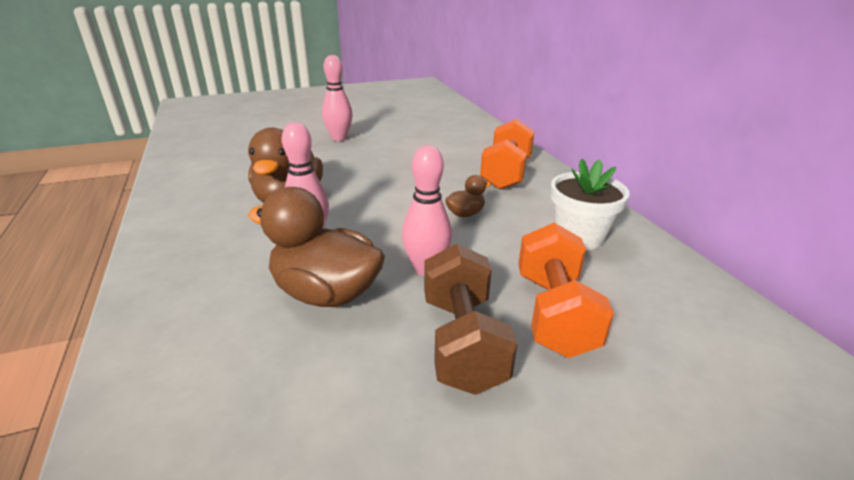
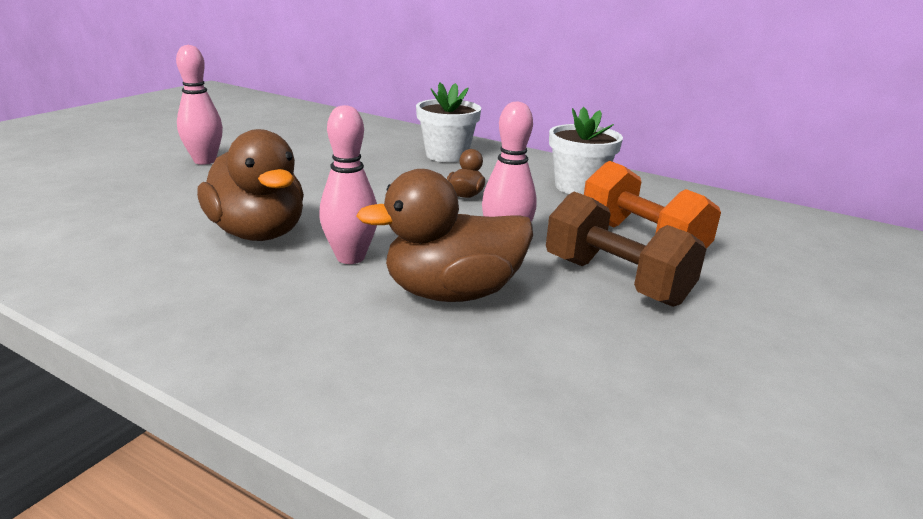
camera: 40 degrees left, 5 degrees down
(506, 173) = (447, 155): orange dumbbell -> white flower pot

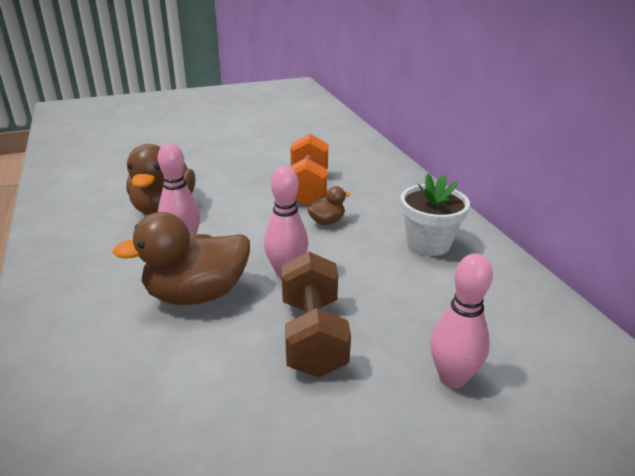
camera: 40 degrees right, 5 degrees up
(205, 161) = (212, 145): pink bowling pin -> pink bowling pin (452, 378)
(447, 155) = (369, 182): white flower pot -> none
(452, 293) = (197, 294): brown duck -> brown duck turned 45 degrees counterclockwise
(641, 240) = (395, 312): orange dumbbell -> orange dumbbell (308, 188)

